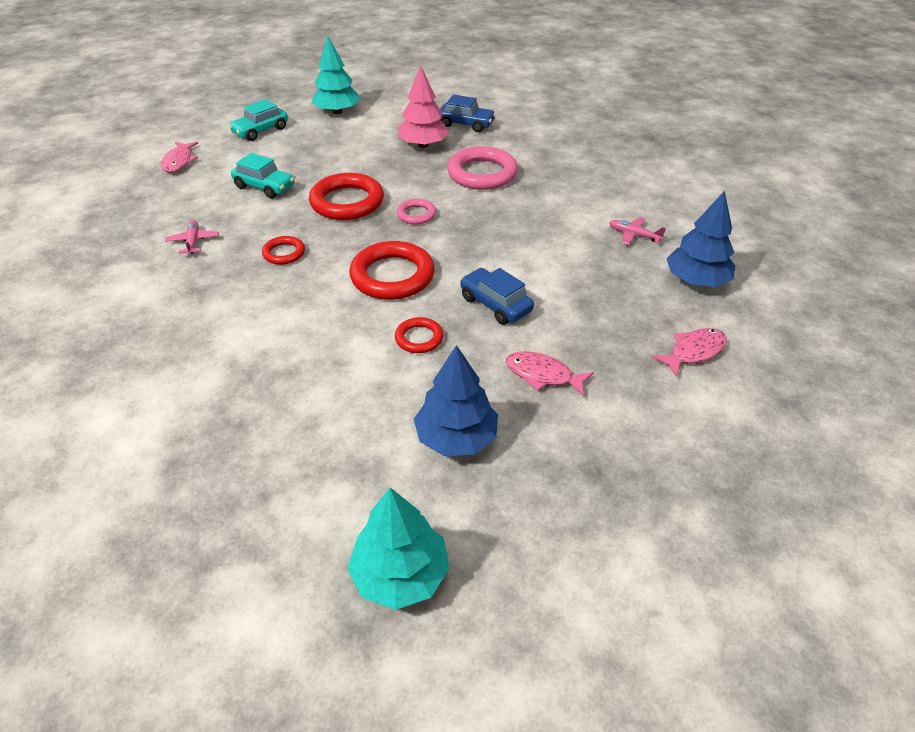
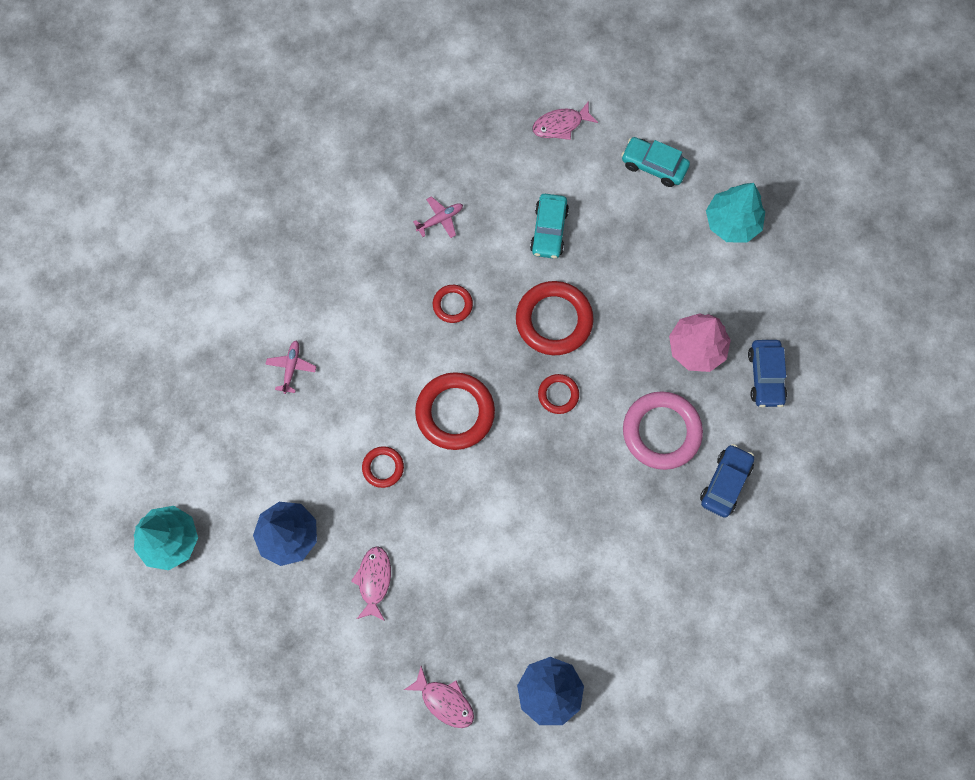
camera: 70 degrees right, 30 degrees up
(416, 214) = (558, 395): pink ring -> red ring
(495, 304) = (448, 515): blue car -> blue car (725, 483)
(634, 235) = (604, 618): pink plane -> pink plane (291, 367)

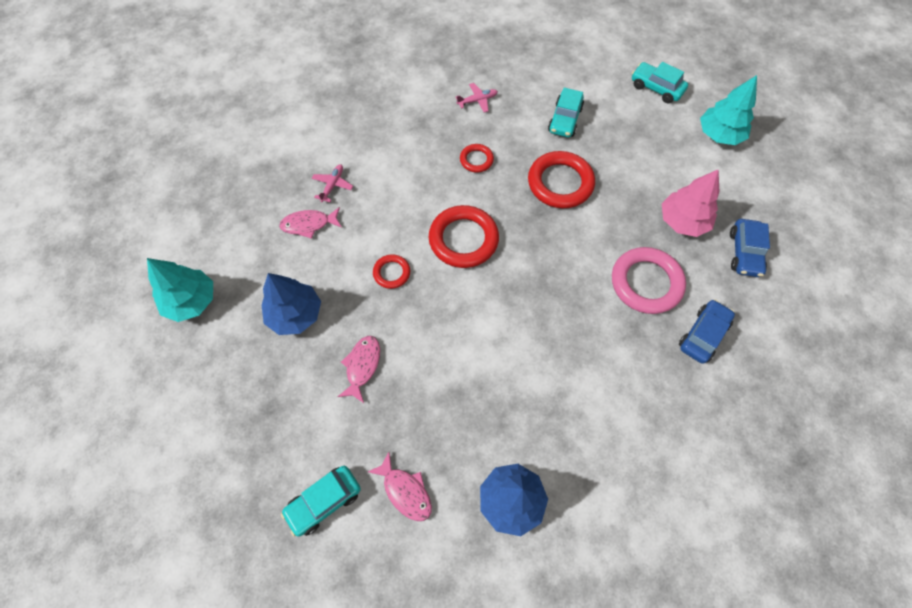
camera: 10 degrees right, 10 degrees down
(367, 725) = (324, 501): none -> turquoise car
(558, 395) = (556, 239): red ring -> none
(560, 125) = (584, 53): pink fish -> pink fish (309, 224)

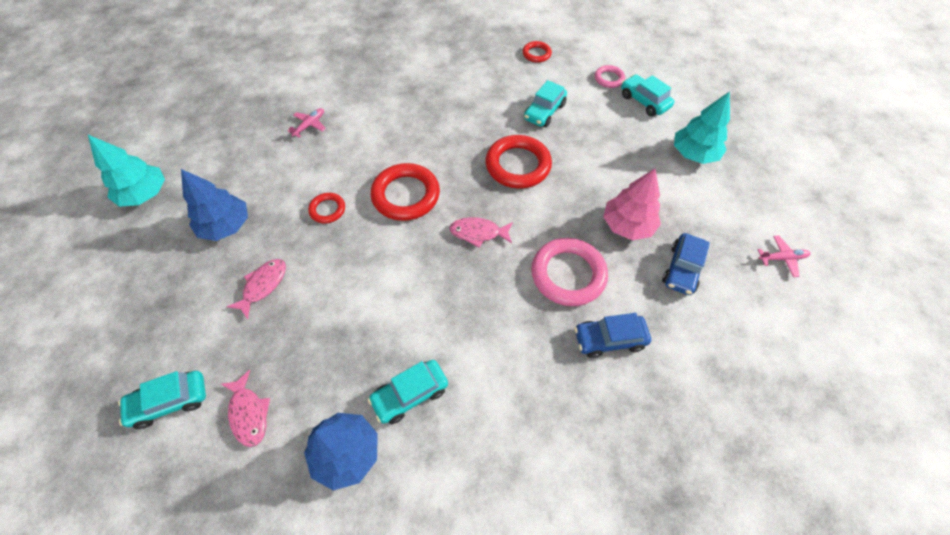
camera: 15 degrees right, 5 degrees down
(309, 224) = (274, 153): pink fish -> pink fish (478, 233)
(476, 160) = (447, 130): red ring -> red ring (536, 54)
(477, 101) = (469, 81): pink plane -> pink plane (782, 258)
(547, 432) = (410, 394): none -> turquoise car
(614, 70) = (609, 79): none -> pink ring
(703, 335) = (609, 339): blue car -> blue car turned 150 degrees counterclockwise

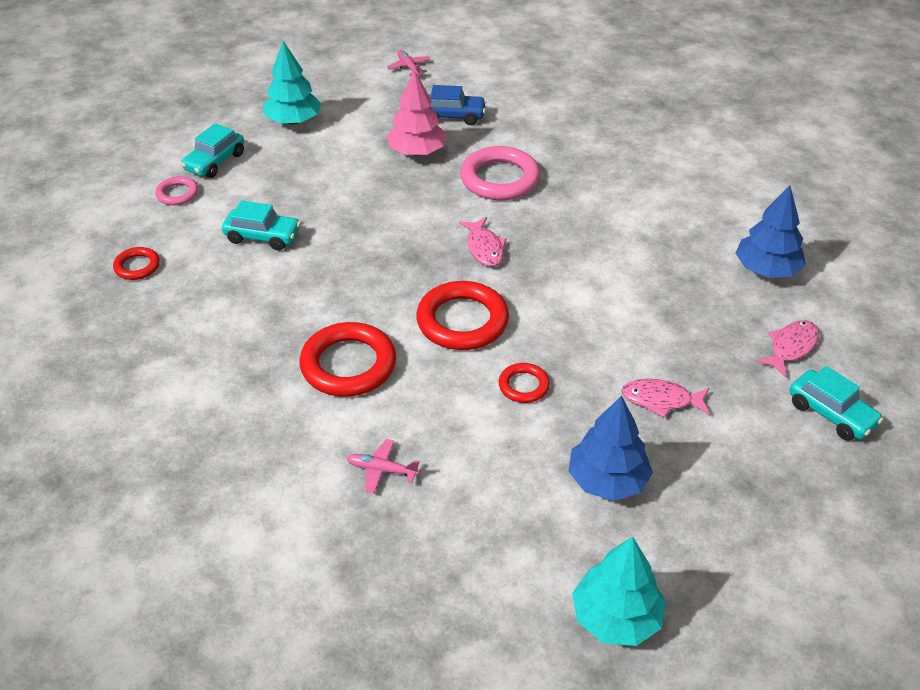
camera: 110 degrees left, 15 degrees down
(410, 394) = (689, 247): turquoise car -> none
(518, 165) = (368, 240): red ring -> red ring (348, 365)
(609, 339) = (553, 146): blue car -> none

